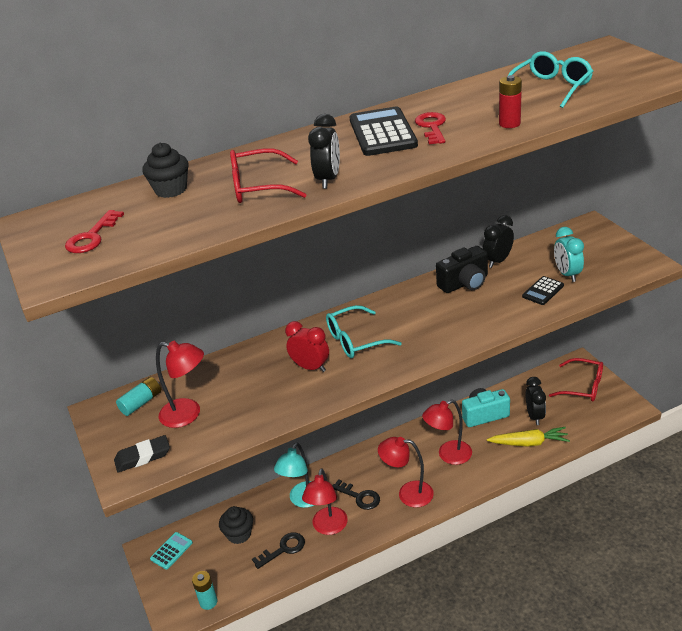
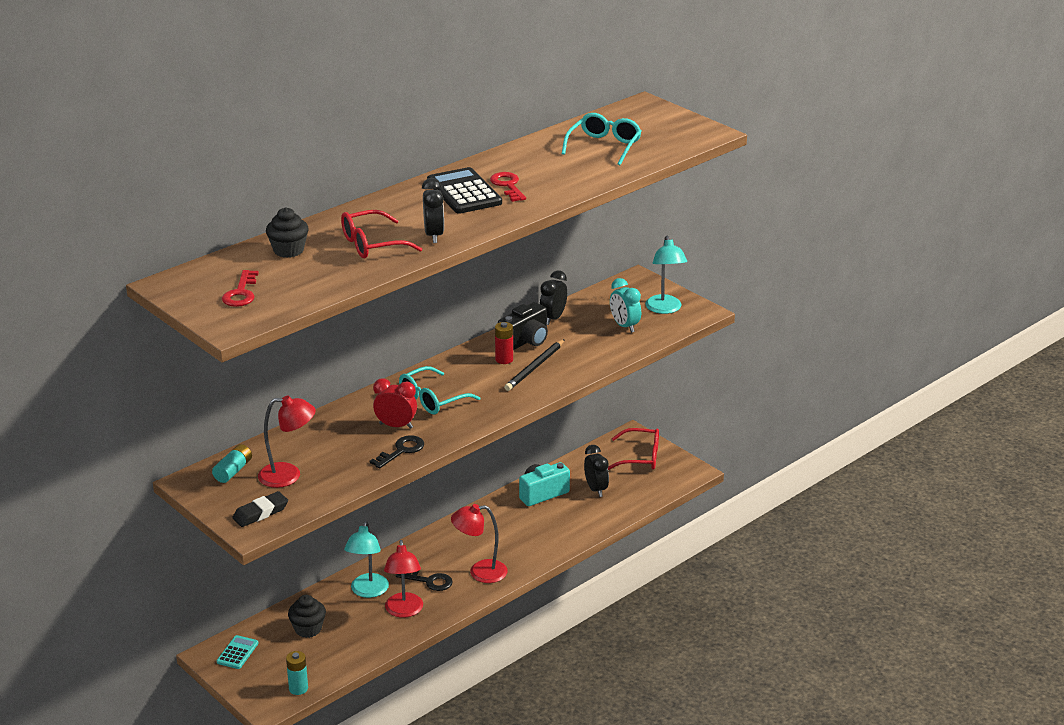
camera: 20 degrees left, 5 degrees down
(283, 549) = (362, 635): black key -> black key (401, 451)
(448, 455) = (513, 534): red lamp -> none
(466, 313) = (535, 367): none -> black pencil
(509, 124) = (577, 181): red battery -> red battery (504, 359)
(529, 443) = (595, 514): yellow carrot -> none
(543, 291) = (604, 343): black calculator -> none
(612, 258) = (665, 309): none -> turquoise lamp

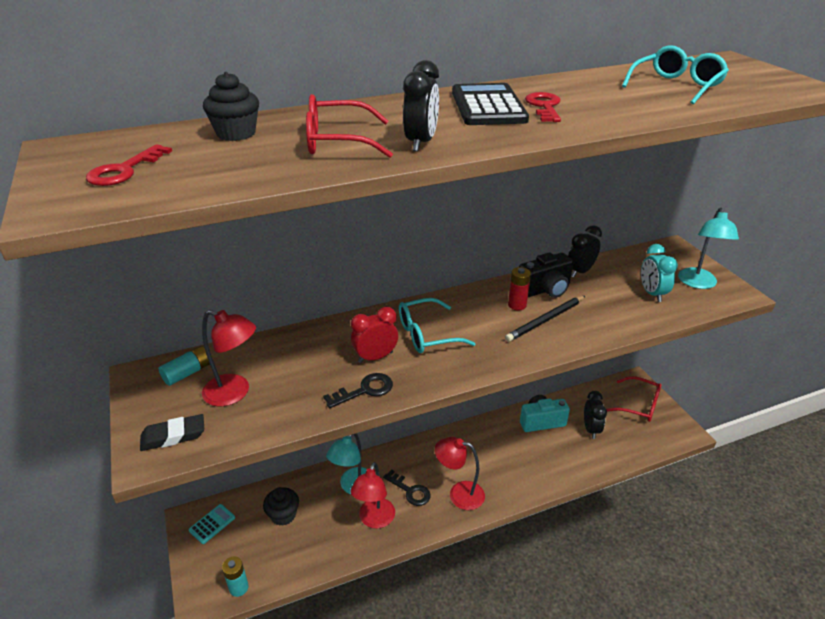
camera: 20 degrees right, 5 degrees up
(396, 426) = (375, 357): red clock -> red clock turned 60 degrees counterclockwise

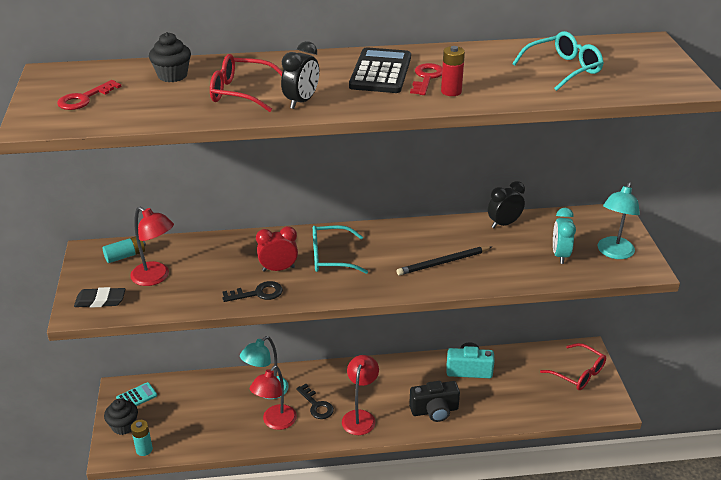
camera: 15 degrees right, 0 degrees up
(283, 515) = (198, 402): black cupcake -> black cupcake (123, 426)
(459, 494) = (360, 417): red lamp -> red lamp turned 75 degrees clockwise
(517, 305) = (425, 245): red battery -> red battery (451, 91)
(545, 289) = (460, 235): black camera -> black camera (434, 410)
(591, 429) = (515, 386): black clock -> none

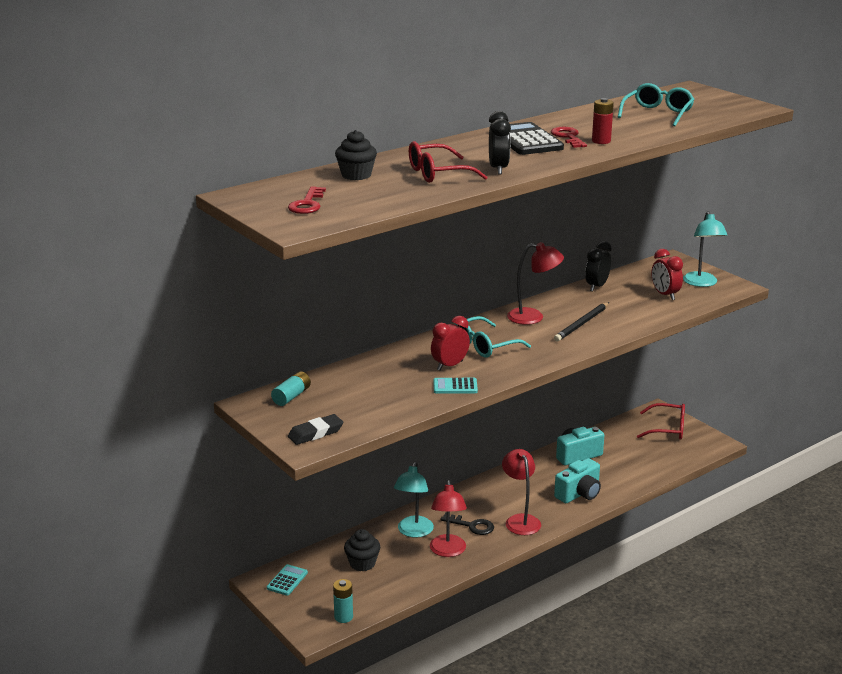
camera: 30 degrees left, 10 degrees down
(123, 426) = (300, 607): black cupcake -> black cupcake (362, 563)
(156, 277) = (345, 402): red lamp -> red lamp (533, 317)
(258, 293) = (455, 386): black key -> turquoise calculator
(434, 410) = (579, 494): black camera -> turquoise camera
(560, 255) = (665, 295): turquoise clock -> red clock

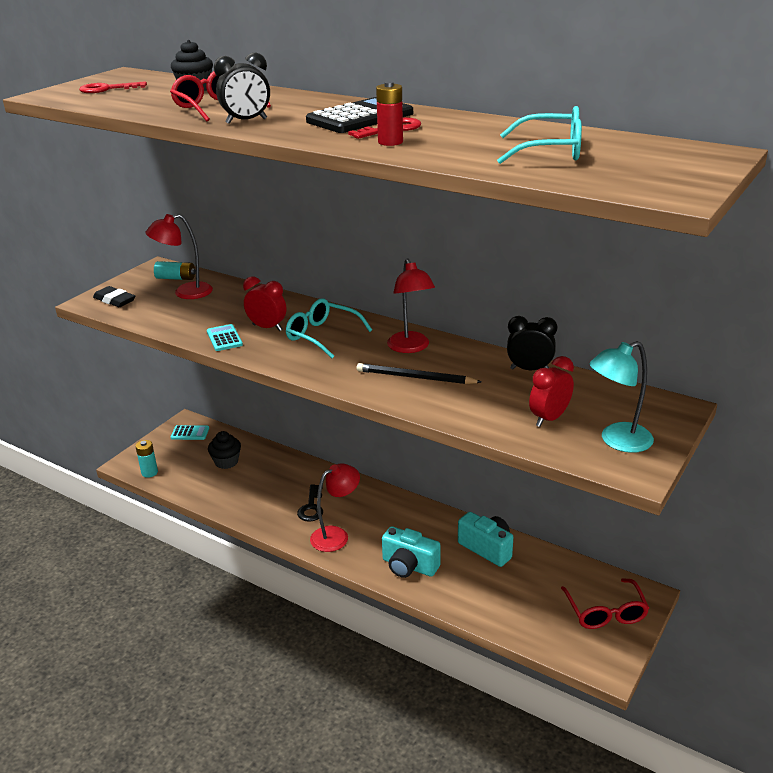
camera: 70 degrees right, 5 degrees up
(413, 532) = (285, 476): turquoise lamp -> none
(448, 551) = (263, 503): red lamp -> red lamp (185, 293)

